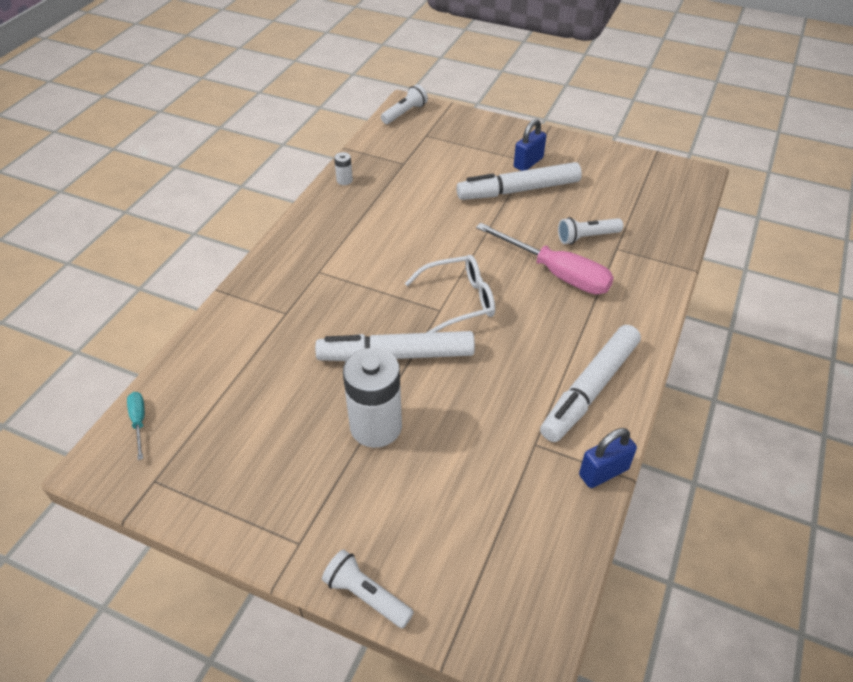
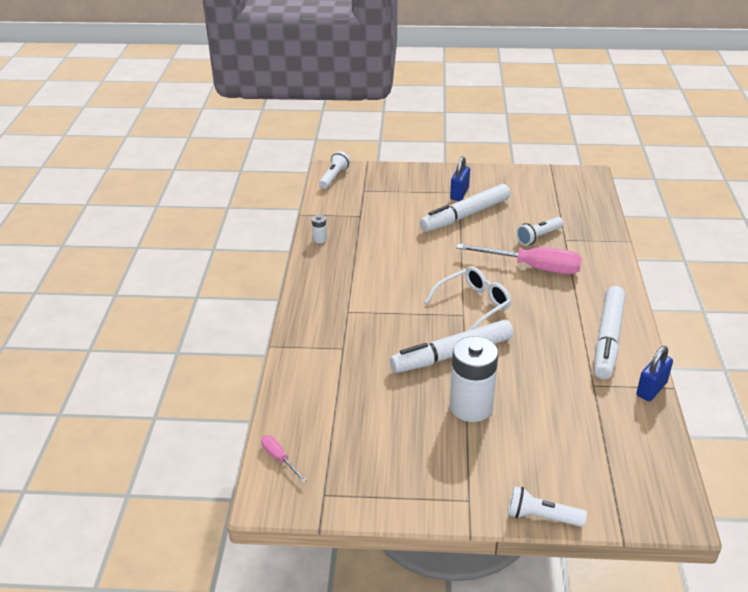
camera: 20 degrees left, 10 degrees down
(139, 422) = (279, 458): turquoise screwdriver -> pink screwdriver

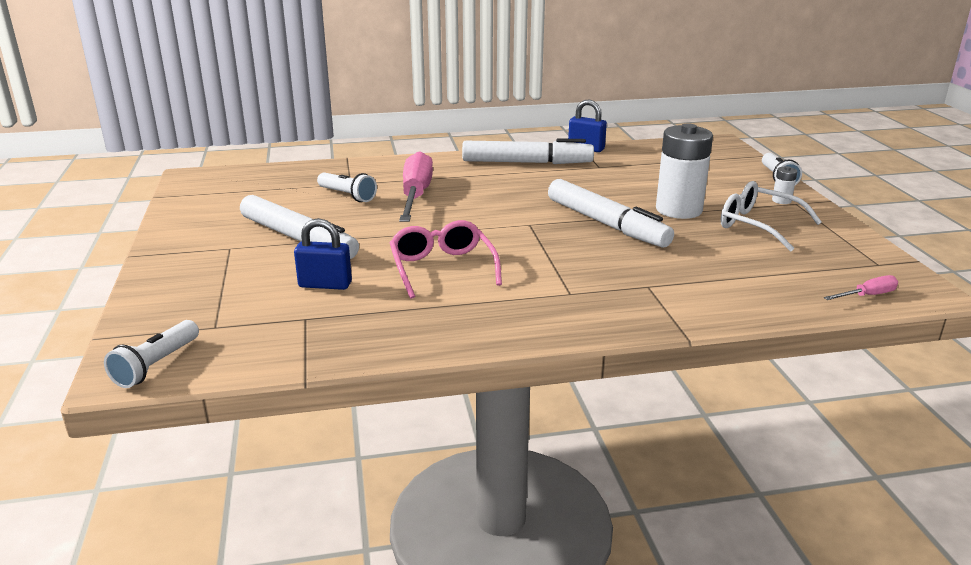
camera: 105 degrees left, 10 degrees down
(279, 458) = (867, 296): pink screwdriver -> pink screwdriver turned 150 degrees counterclockwise
(320, 239) = (389, 344): white battery -> white battery (781, 200)
(334, 177) = (156, 365): white flashlight -> white flashlight turned 75 degrees counterclockwise
(401, 265) = (442, 269): none -> pink glasses
(459, 193) = (234, 247): blue padlock -> blue padlock (325, 284)
(473, 305) = (508, 220): white glasses -> white glasses (759, 226)

